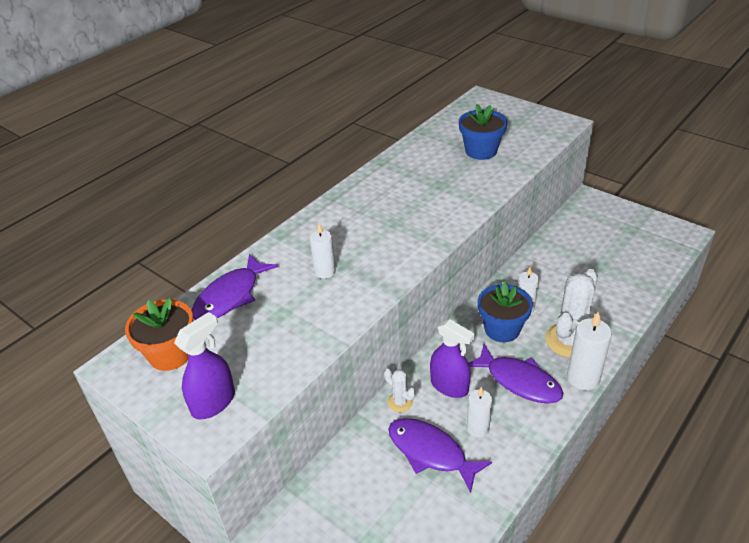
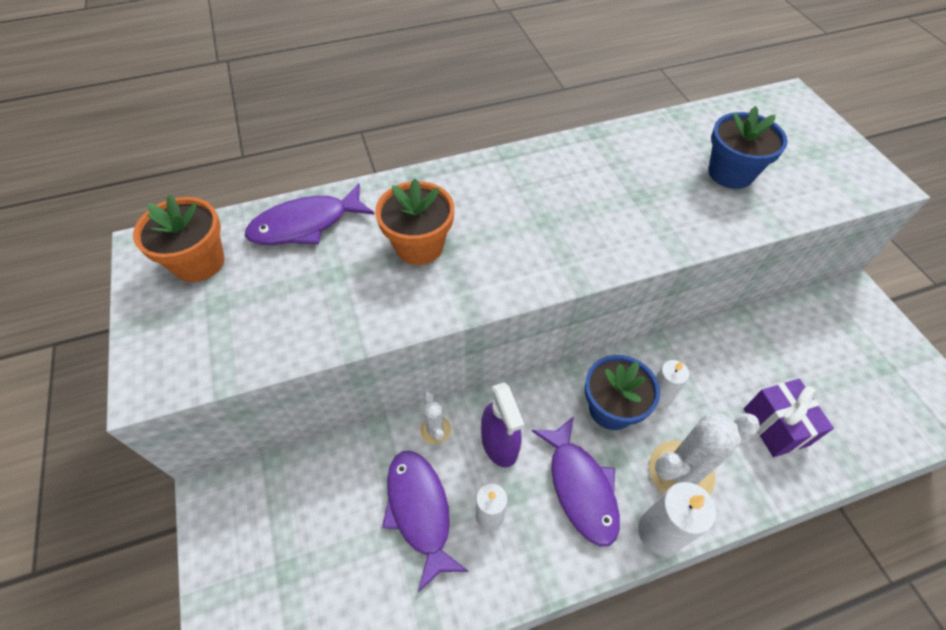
camera: 30 degrees right, 15 degrees up
(213, 402) = (186, 344): purple spray bottle -> none
(325, 271) = (419, 246): white candle -> orange flower pot
(601, 289) = (775, 426): none -> purple gift

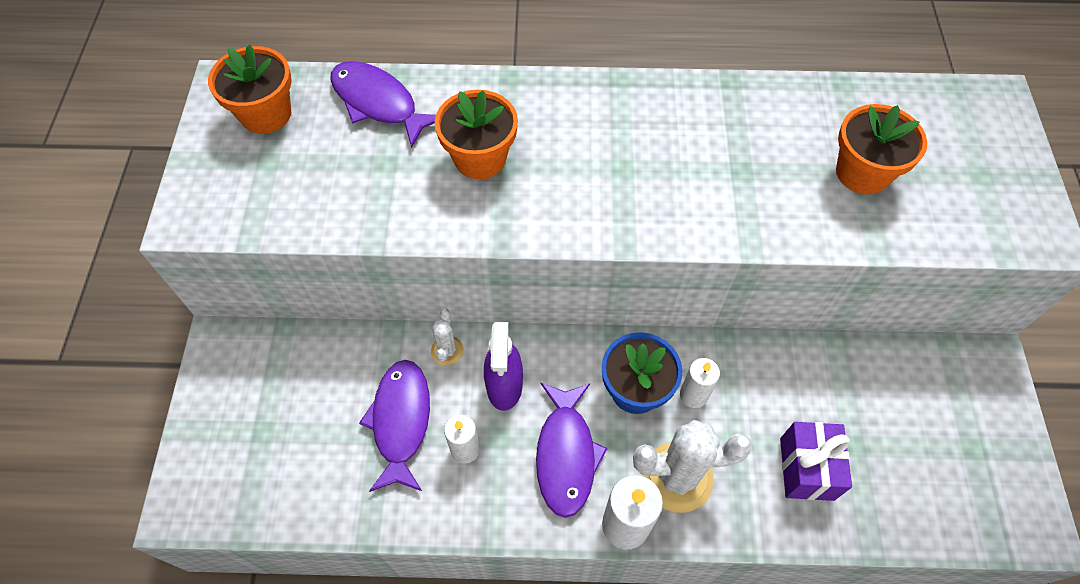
camera: 20 degrees right, 5 degrees up
(306, 224) = (379, 103): purple fish -> purple fish turned 45 degrees clockwise
(730, 173) = (862, 173): blue flower pot -> orange flower pot

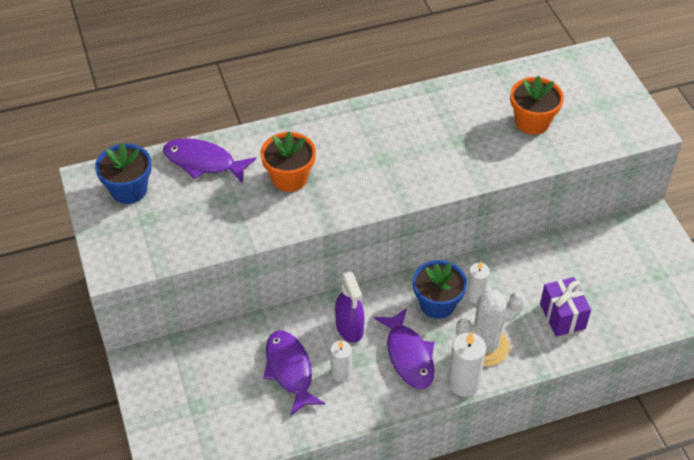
camera: 20 degrees left, 10 degrees down
(266, 114) = (129, 190): orange flower pot -> blue flower pot
(447, 350) = (300, 318): white cactus -> none

